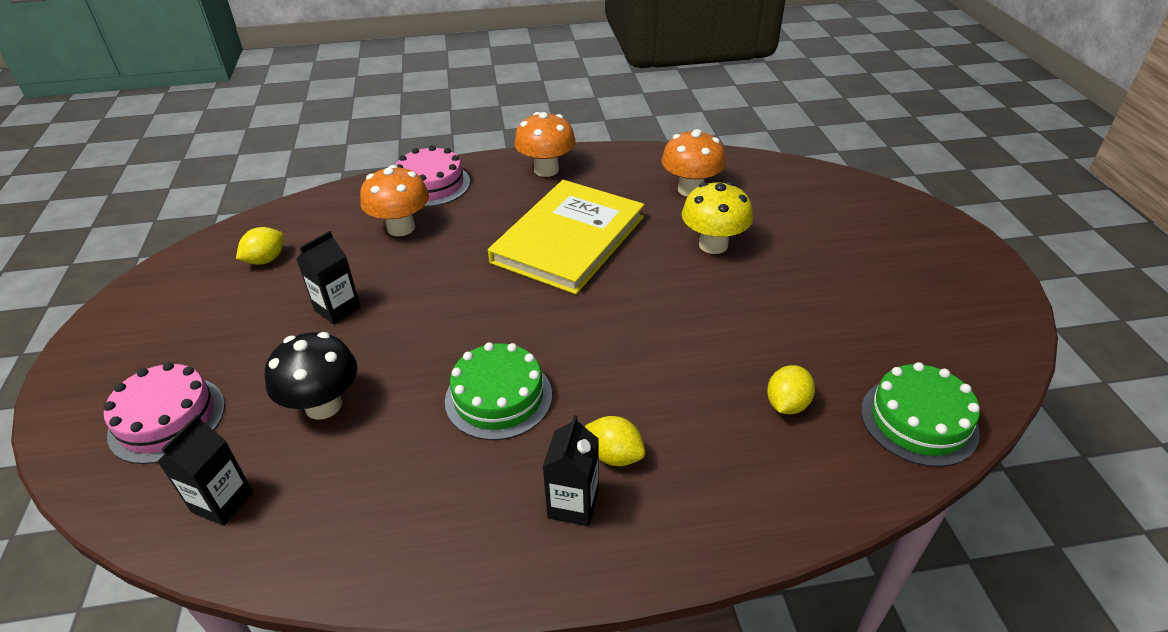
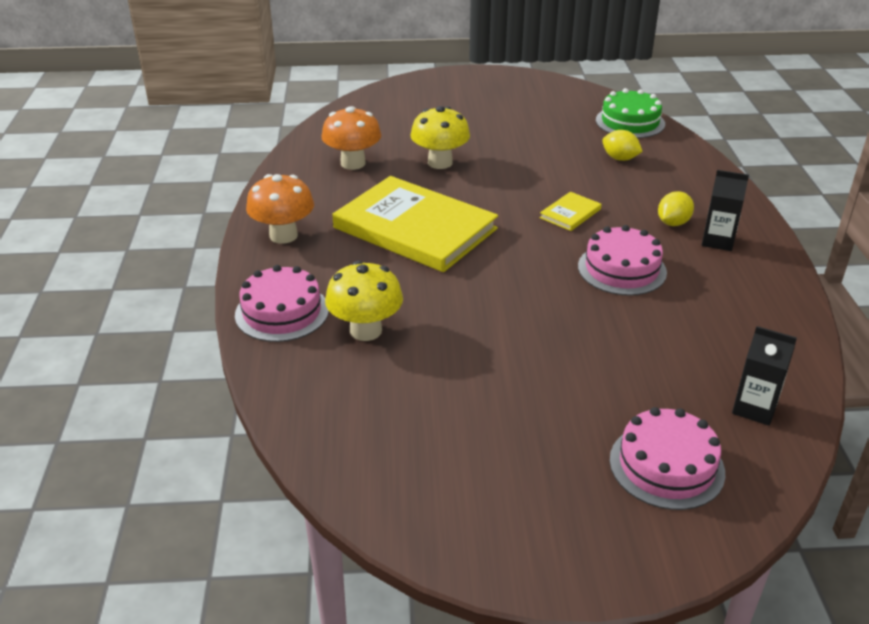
camera: 85 degrees left, 5 degrees down
(266, 260) = (404, 433): yellow lemon -> none
(323, 405) = (638, 362): black mushroom -> none
(337, 309) = (503, 365): black carton -> none
(401, 228) = (366, 330): orange mushroom -> yellow mushroom
(498, 397) = (622, 269): green cake -> pink cake
(620, 352) = (570, 213): none -> yellow book

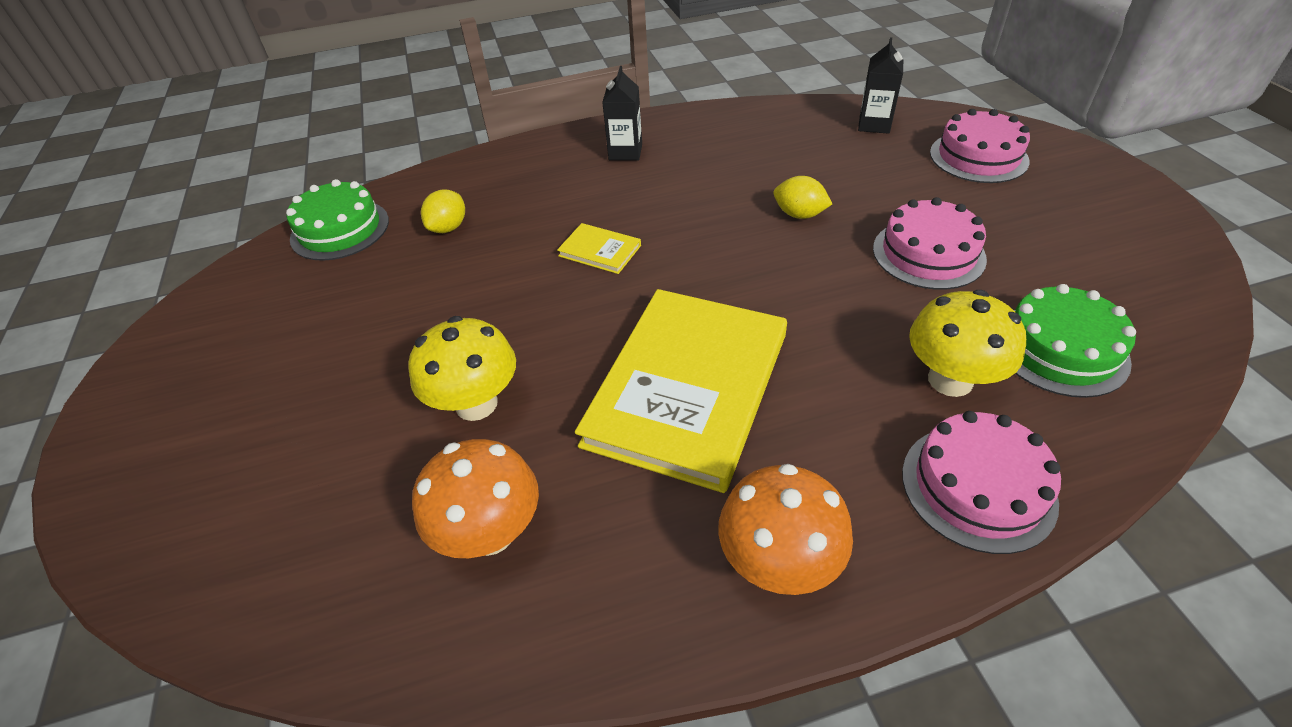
camera: 100 degrees left, 10 degrees up
(365, 394) = (1060, 349): none -> green cake
(622, 269) = (706, 203): pink cake -> pink cake (928, 253)
(673, 223) = (598, 179): yellow lemon -> yellow lemon (799, 214)

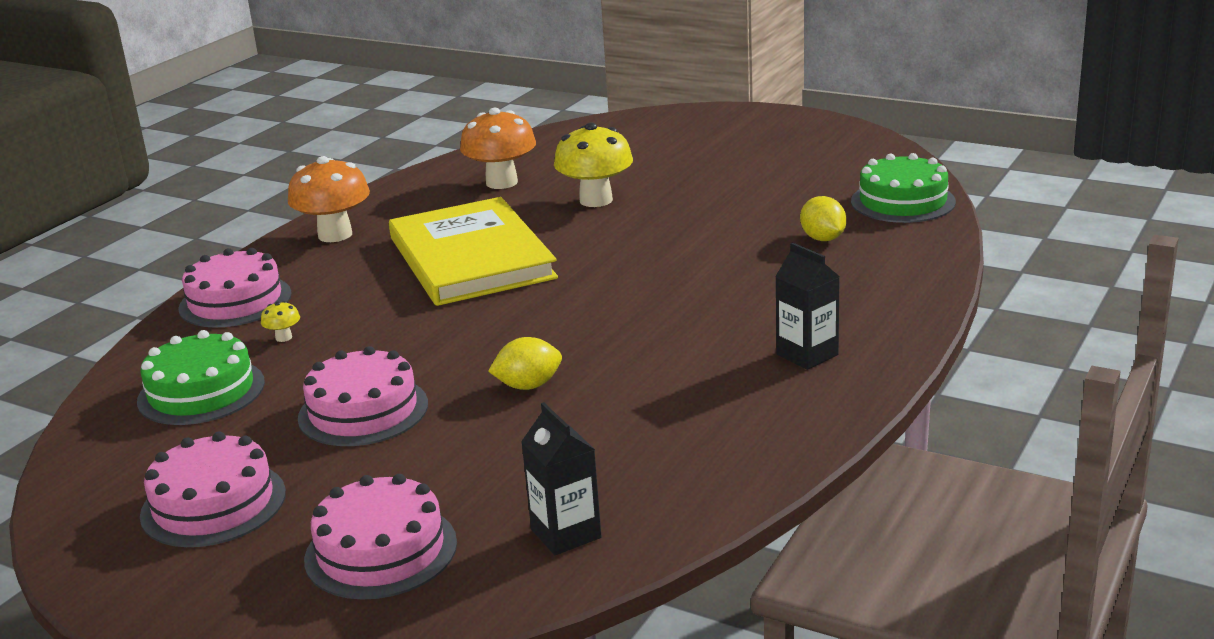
camera: 135 degrees right, 20 degrees down
(599, 251) = (666, 283): yellow book -> none
(950, 380) = (283, 338): yellow mushroom -> yellow mushroom, size x0.42
(1076, 231) = (213, 504): none -> pink cake

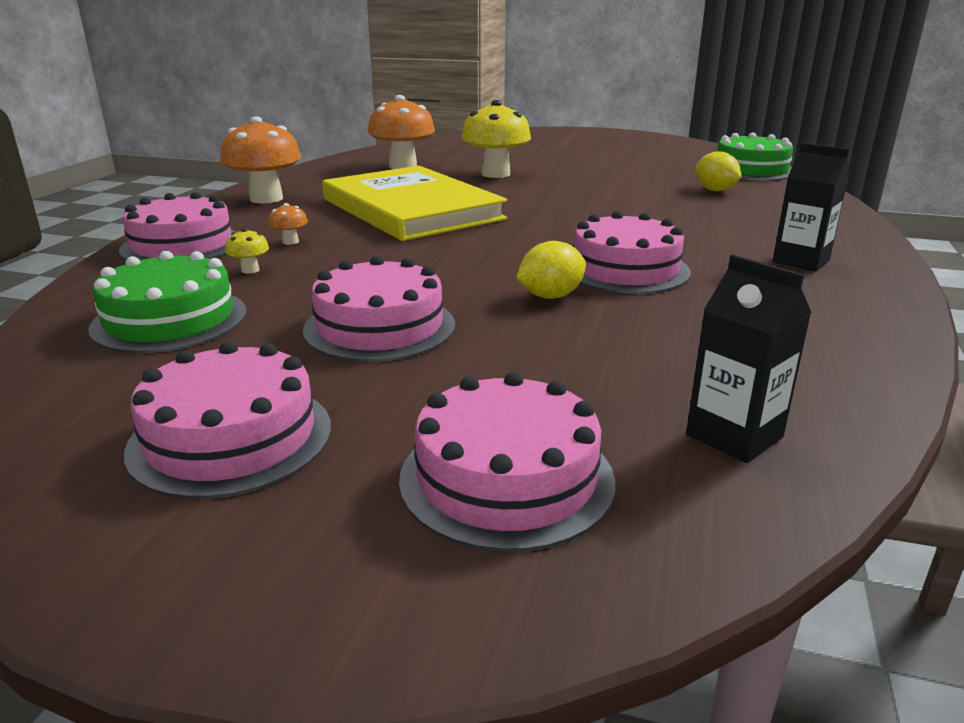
camera: 15 degrees left, 0 degrees up
(333, 301) = (290, 242): none -> orange mushroom
(623, 356) = (625, 269): none -> pink cake

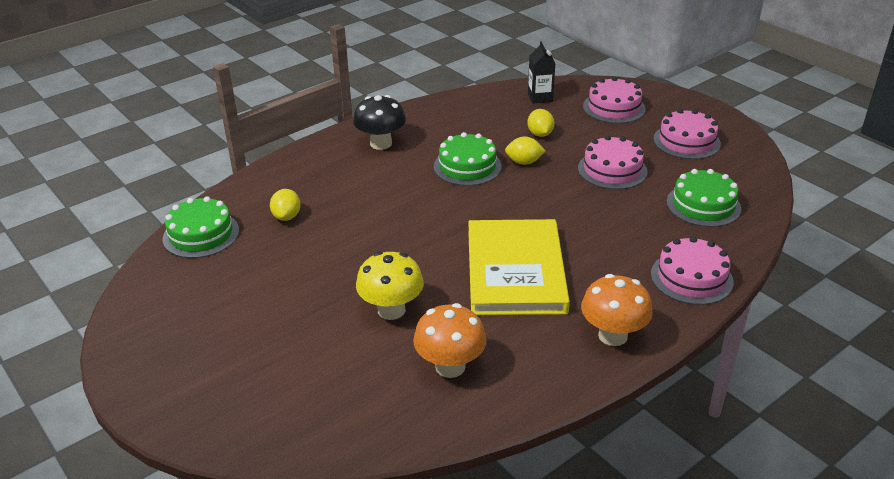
camera: 145 degrees left, 10 degrees up
(250, 270) = (655, 233): yellow mushroom -> none
(290, 242) = (621, 256): orange mushroom -> none
(593, 347) = (540, 134): none -> yellow lemon
(625, 269) = (467, 166): pink cake -> green cake
(801, 261) = (381, 143): black carton -> black mushroom

